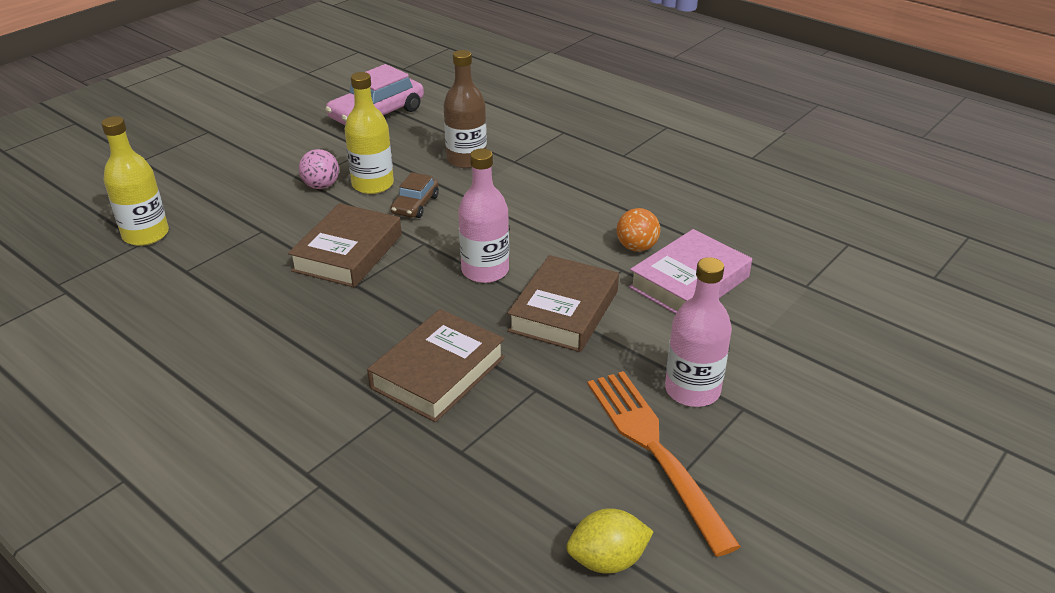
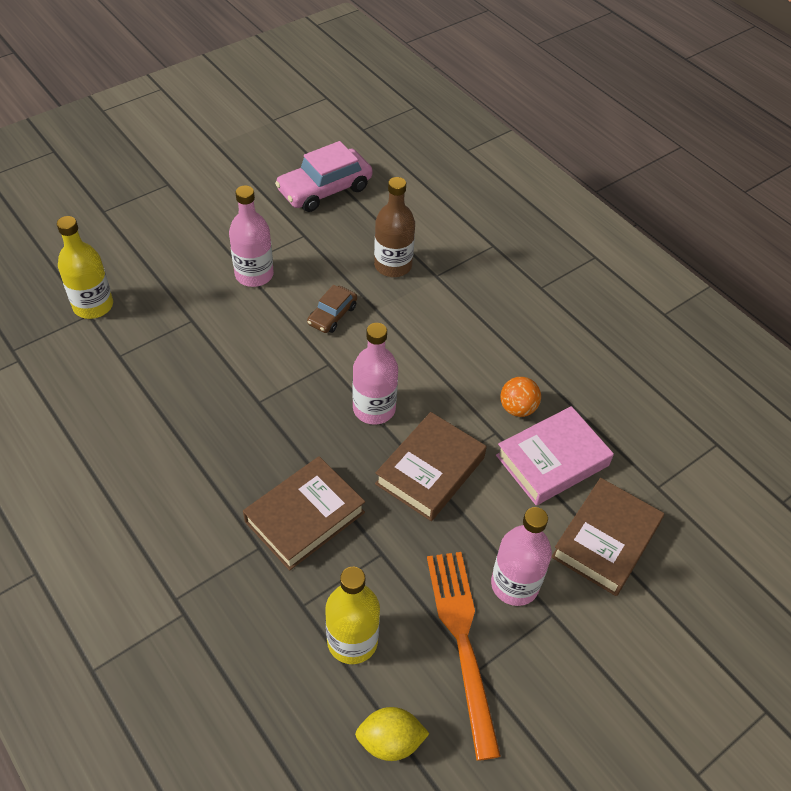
camera: 10 degrees right, 15 degrees up
(321, 186) = (254, 275): pink ball -> pink bottle
(348, 253) = (260, 362): brown book -> brown book (605, 540)
(373, 184) = (300, 282): yellow bottle -> yellow bottle (352, 641)

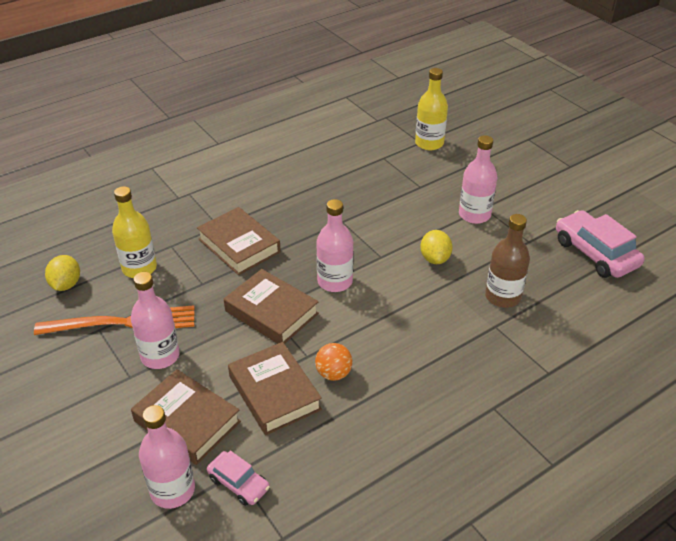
camera: 95 degrees right, 10 degrees down
(332, 315) = (435, 258): brown car -> yellow lemon
(552, 460) = (274, 393): pink book -> brown book
(670, 484) = (239, 483): none -> pink car
(693, 542) = (172, 490): none -> pink bottle

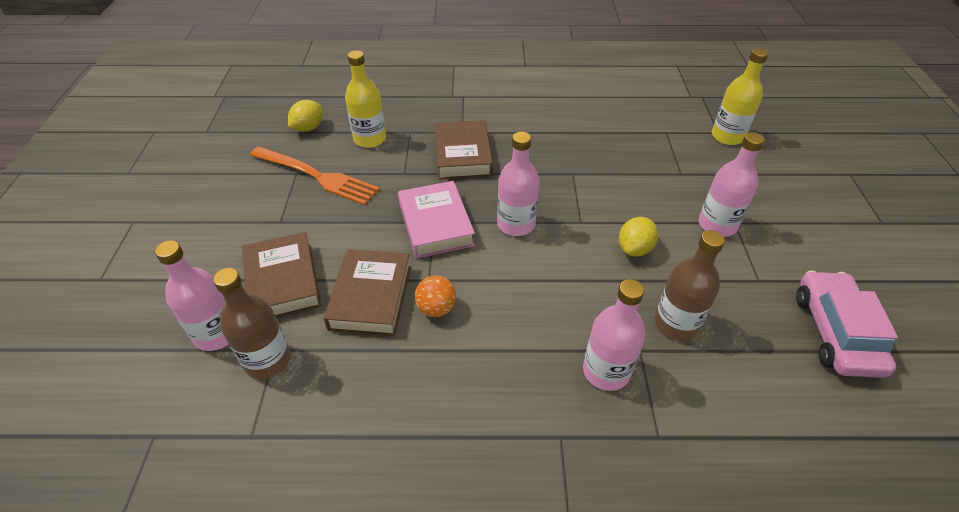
camera: 35 degrees right, 5 degrees up
(160, 356) = (316, 216): pink bottle -> pink bottle (606, 371)
(239, 483) = (267, 360): pink car -> brown bottle
(271, 312) = (436, 224): brown book -> pink book

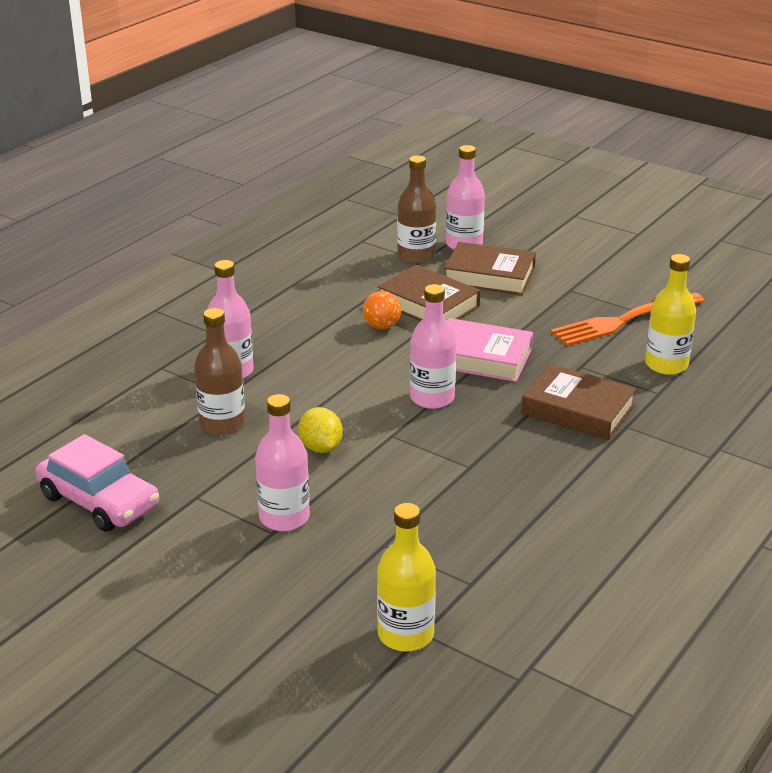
camera: 125 degrees right, 15 degrees down
(308, 128) = (723, 336): yellow lemon -> none

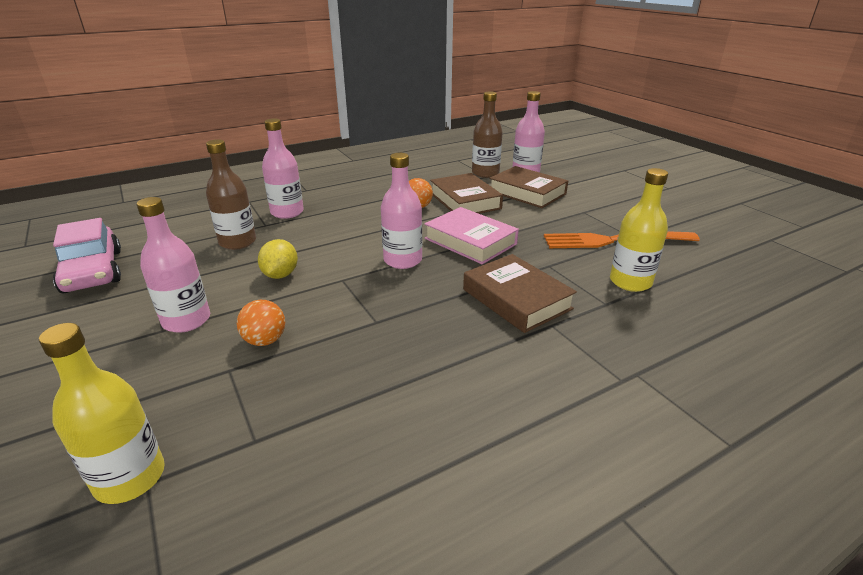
camera: 25 degrees right, 0 degrees up
(386, 512) = (265, 340): none -> orange ball

